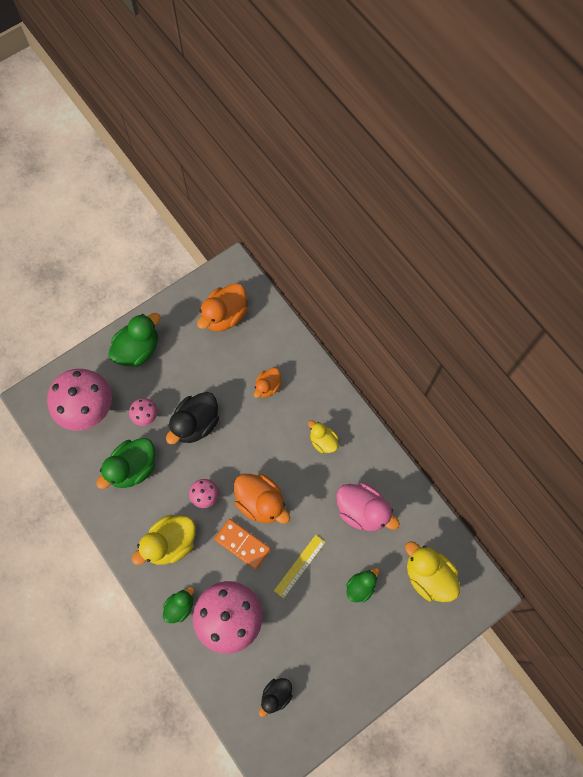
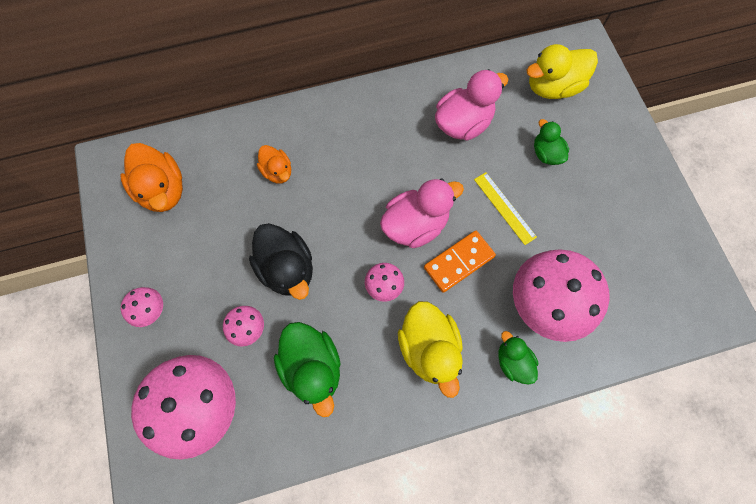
camera: 70 degrees left, 0 degrees up
(138, 349) = (152, 311): green duck -> pink mushroom
(261, 502) = (415, 225): orange duck -> pink duck
(276, 695) = (645, 281): black duck -> none
(323, 441) = (368, 136): yellow duck -> none

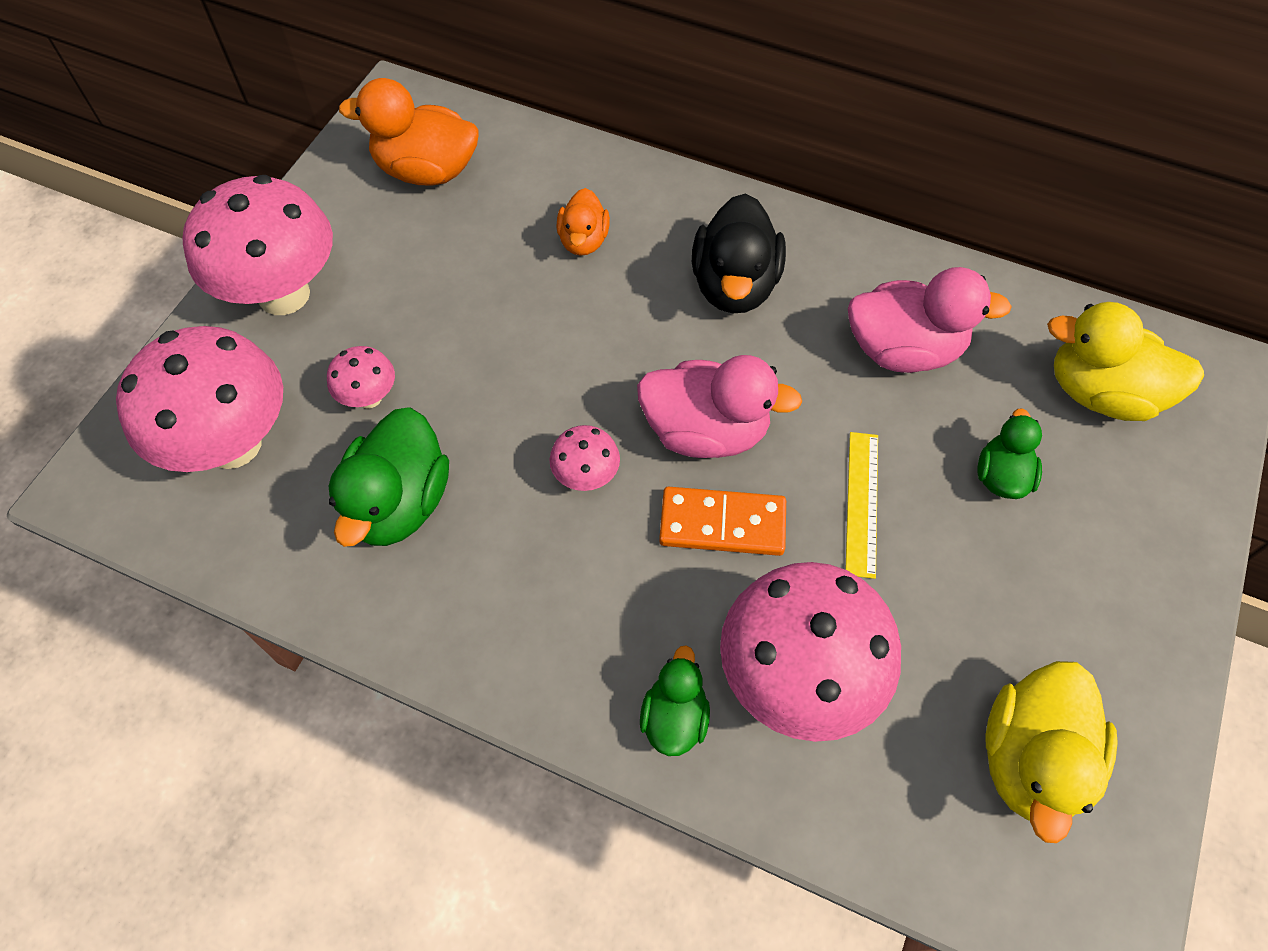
camera: 40 degrees right, 10 degrees down
(152, 311) = (284, 294): pink mushroom -> pink mushroom, size x2.19
(163, 190) = (427, 171): orange duck -> orange duck turned 90 degrees clockwise
(287, 269) = (483, 362): black duck -> black duck (734, 285)
(429, 348) = (571, 602): yellow duck -> yellow duck (1030, 759)

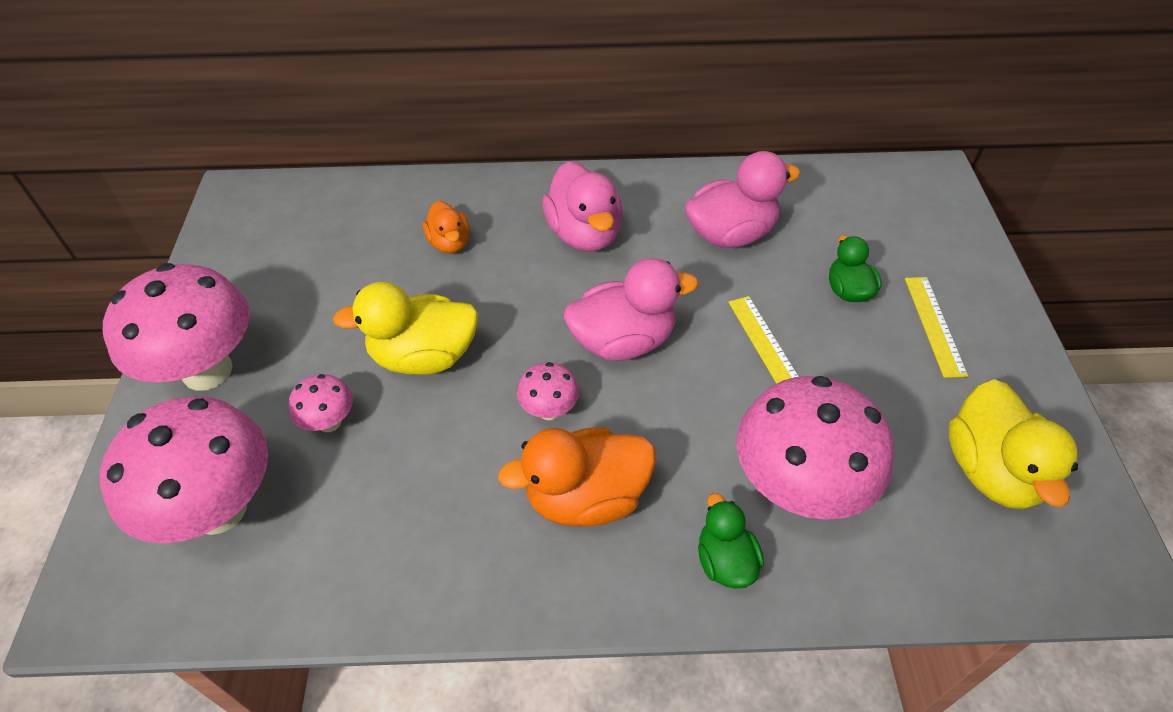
camera: 25 degrees left, 10 degrees down
(399, 503) = (401, 495): green duck -> none
(427, 171) = (290, 236): orange duck -> orange duck (586, 497)
(722, 523) = (675, 401): orange domino -> none
(734, 285) = (584, 234): black duck -> pink duck
(1080, 561) = (934, 325): none -> yellow ruler
(1101, 393) = (876, 215): yellow duck -> yellow duck (424, 357)

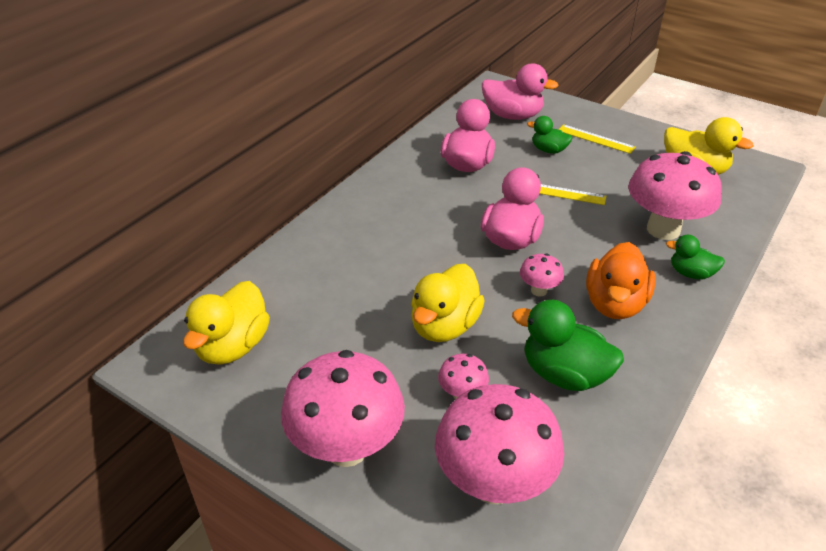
camera: 55 degrees left, 10 degrees down
(288, 226) = (233, 346): none -> yellow duck
(420, 499) = (564, 374): none -> green duck
(449, 243) = (349, 272): orange duck -> none
(584, 234) = (407, 214): pink duck -> pink duck (512, 115)

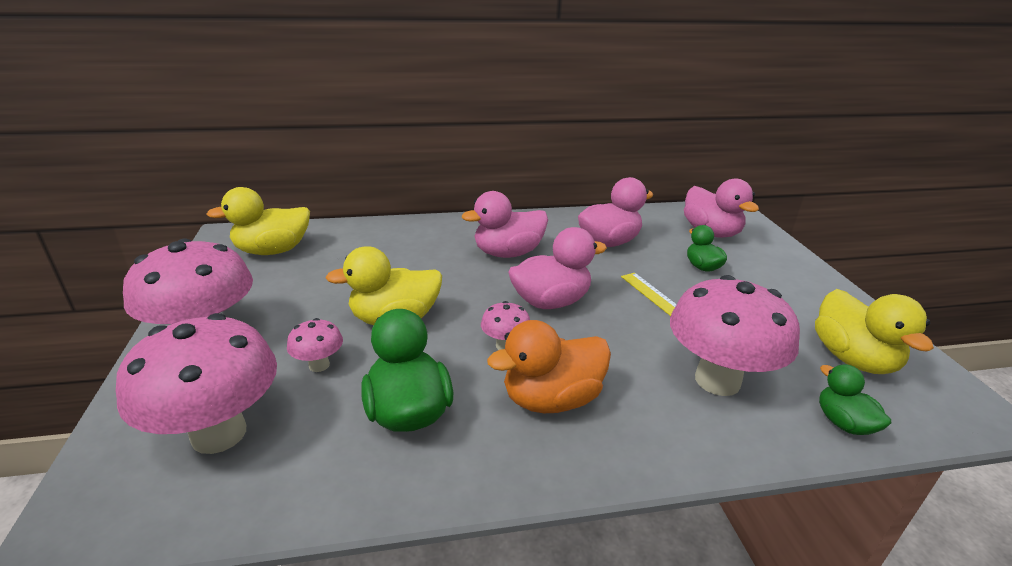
camera: 45 degrees right, 10 degrees down
(420, 218) = (508, 253): none -> pink duck
(595, 139) = (769, 282): yellow ruler -> none
(690, 273) = (680, 432): green duck -> green duck (843, 423)

